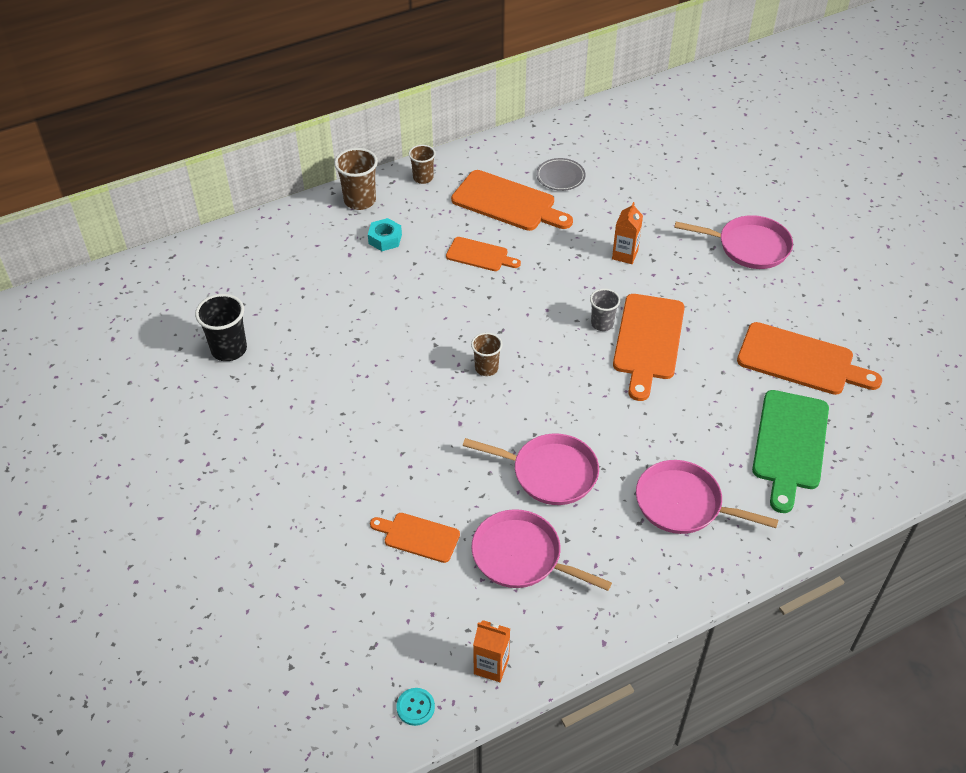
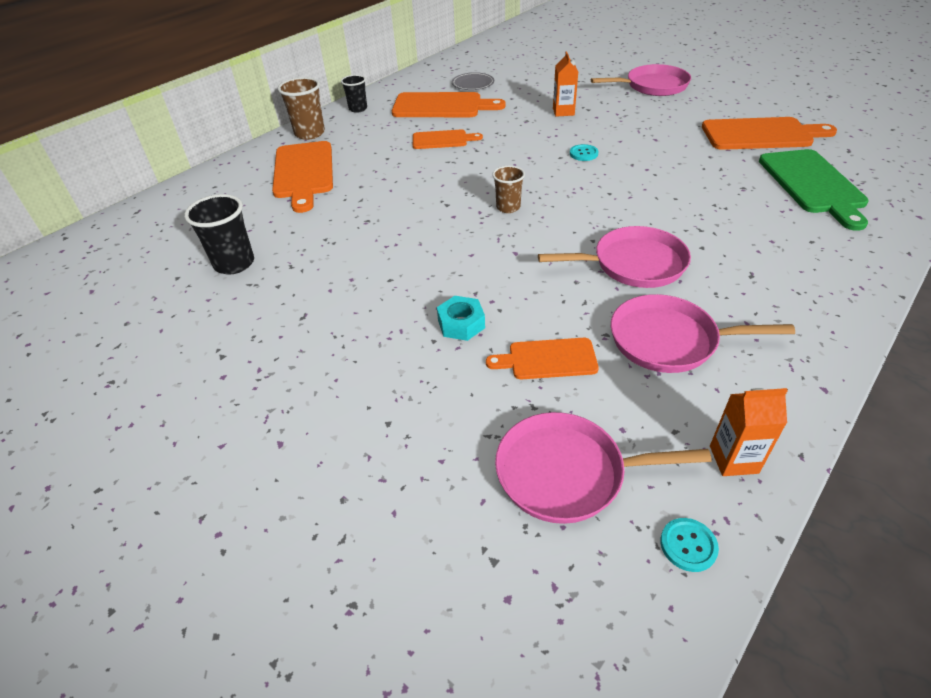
camera: 20 degrees left, 5 degrees down
(385, 239) = (349, 150): turquoise nut -> turquoise nut (461, 324)
(423, 178) = (358, 109): brown cup -> black cup
(602, 324) = (583, 154): grey cup -> turquoise button
(648, 341) = (631, 154): orange cutting board -> orange cutting board (303, 172)
(683, 504) = (774, 249): pink pan -> pink pan (567, 473)

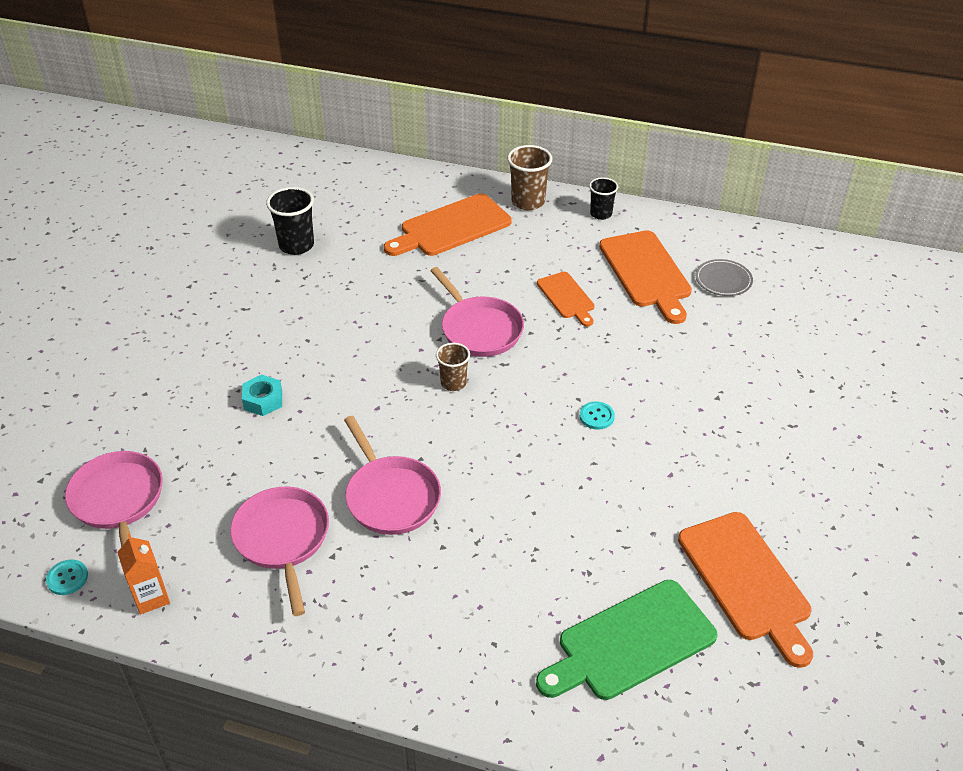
camera: 65 degrees right, 0 degrees up
(548, 359) = (235, 464): orange cutting board -> none
(563, 112) = (695, 376): orange carton -> none
(653, 86) = (832, 448): pink pan -> pink pan (479, 329)

